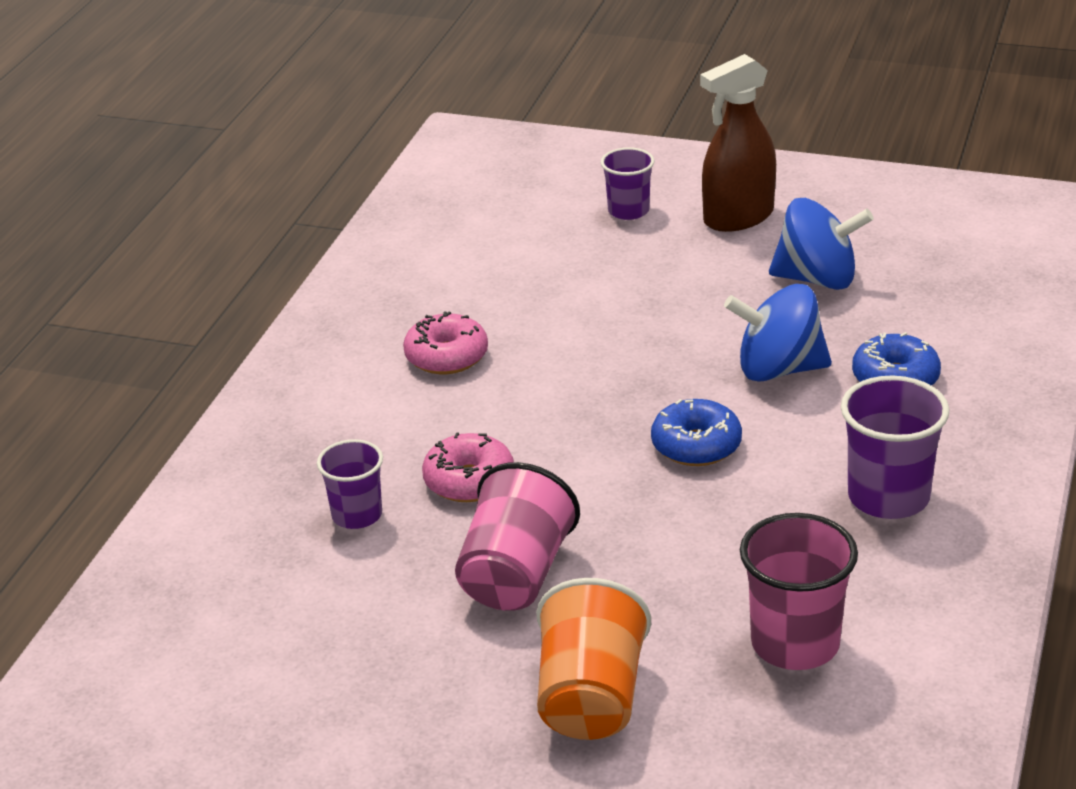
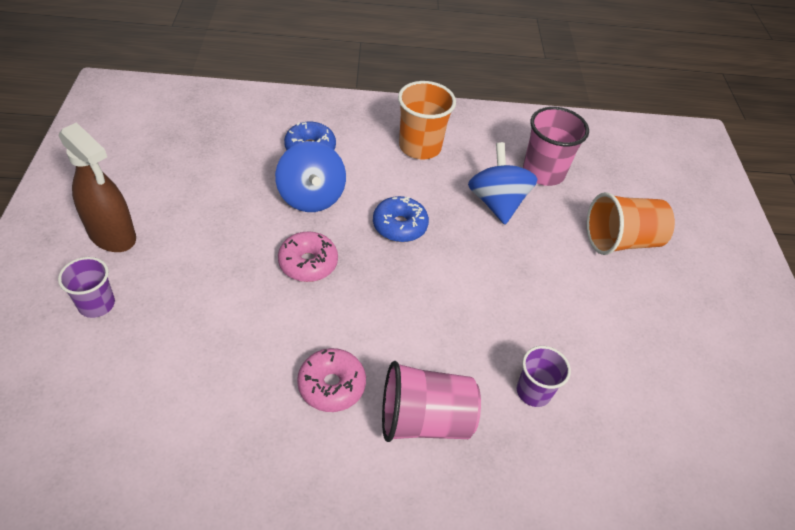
camera: 115 degrees left, 15 degrees up
(469, 481) = (474, 334): pink donut -> pink donut (308, 263)
(516, 575) = (549, 290): pink cup -> pink cup (424, 419)
(817, 279) = (201, 187): blue spinning top -> blue spinning top (497, 203)
(888, 497) = (420, 147): purple cup -> orange cup

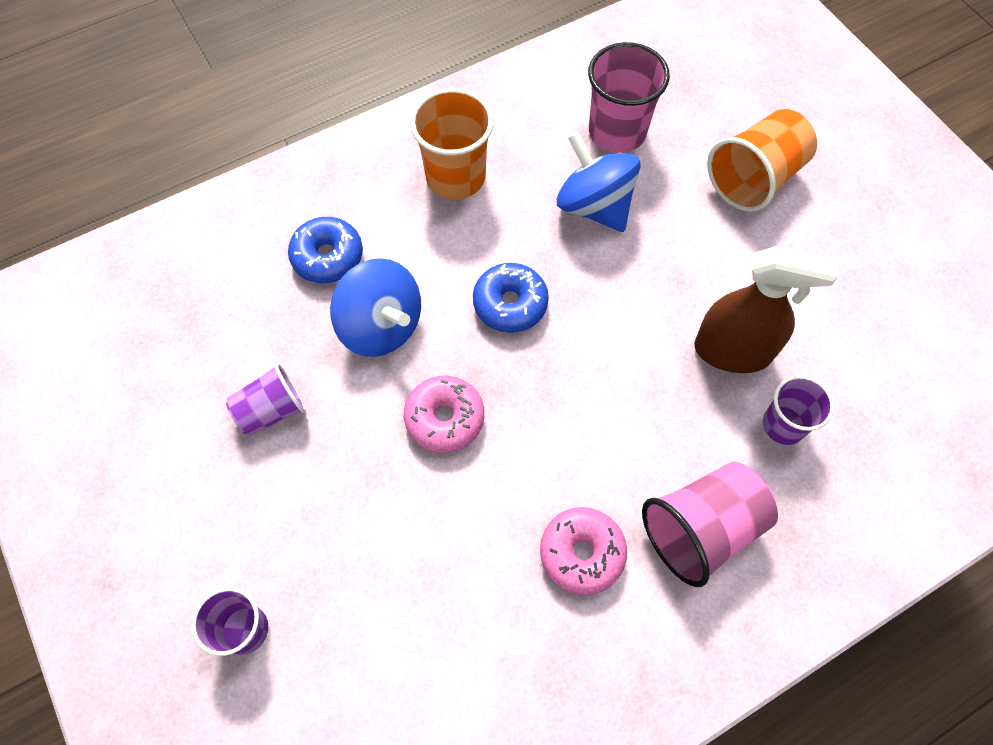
camera: 25 degrees left, 15 degrees up
(112, 235) = (184, 528): brown spray bottle -> brown spray bottle (733, 351)
(212, 205) = (272, 410): none -> purple cup

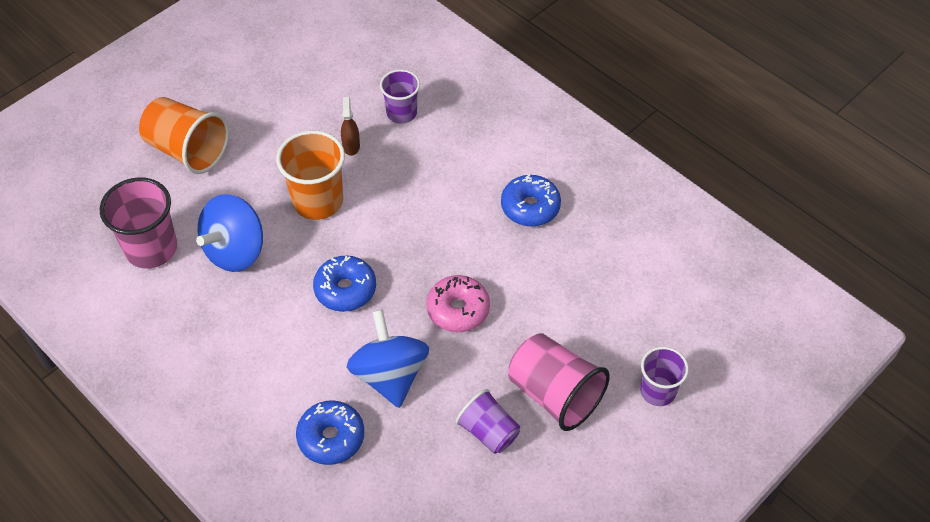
camera: 105 degrees left, 10 degrees down
(381, 326) = (390, 375): blue spinning top -> blue spinning top turned 45 degrees counterclockwise
(455, 177) = (223, 359): orange cup -> orange cup (318, 201)
(582, 553) = (530, 207): pink donut -> blue donut
(701, 529) = (491, 147): pink cup -> pink cup (554, 394)
(733, 351) = (351, 146): brown spray bottle -> brown spray bottle, size x0.45

